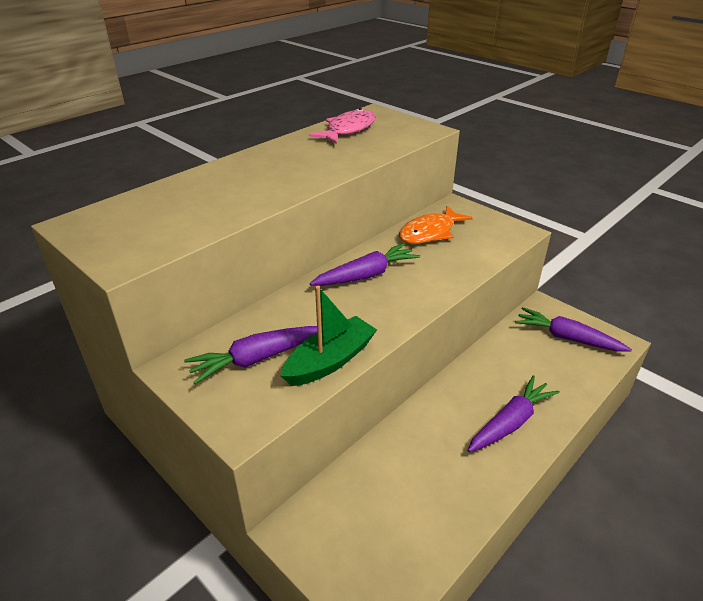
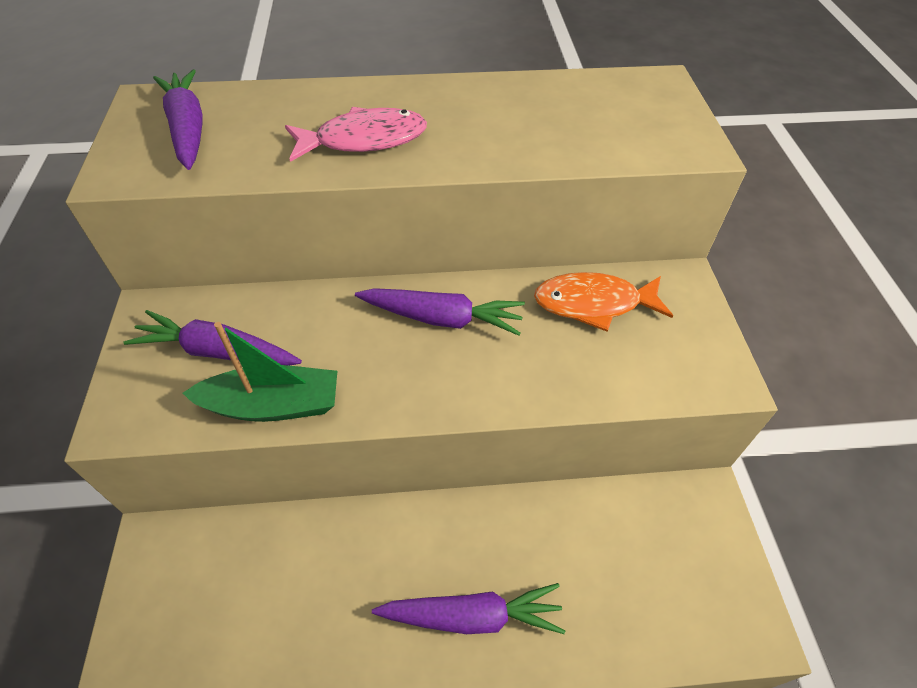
camera: 40 degrees right, 15 degrees up
(348, 130) = (581, 98): pink fish -> pink fish (364, 140)
(567, 338) = (685, 567): purple carrot -> purple carrot (188, 129)

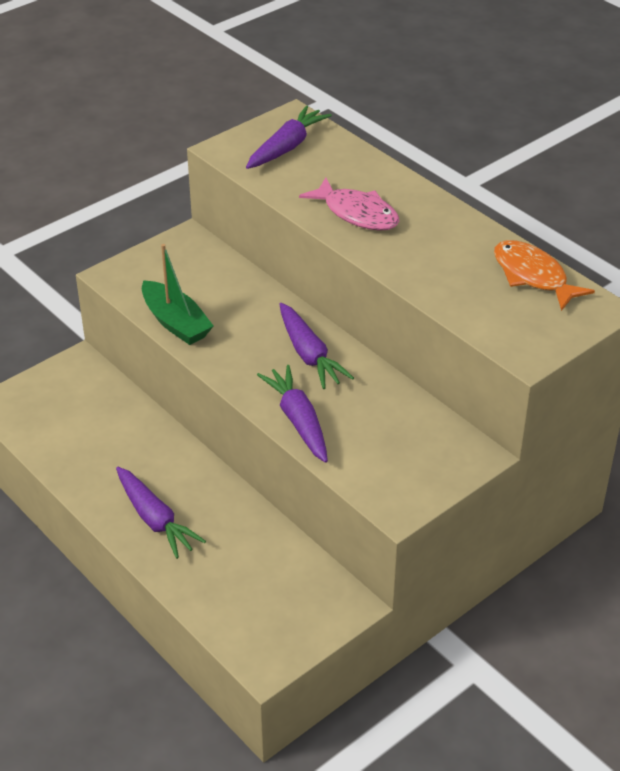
camera: 55 degrees right, 10 degrees down
(218, 352) = (188, 281): purple carrot -> purple carrot (298, 421)
(593, 304) = (399, 417): orange fish -> orange fish (533, 276)

